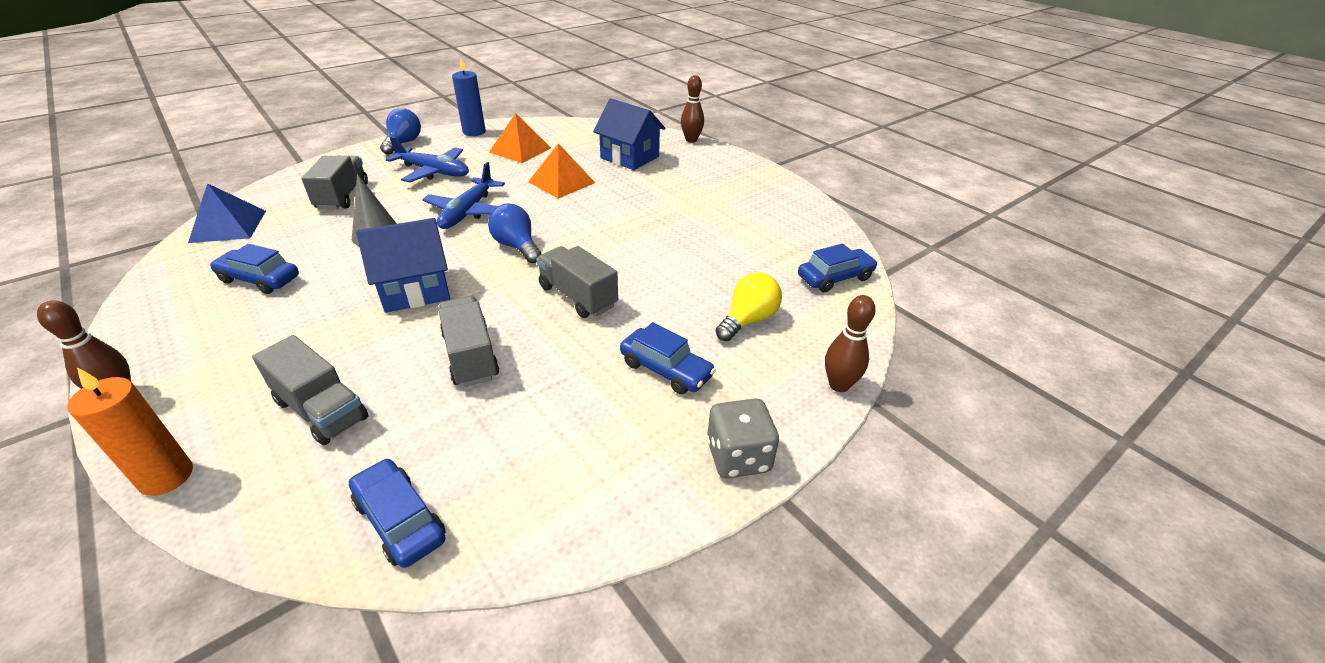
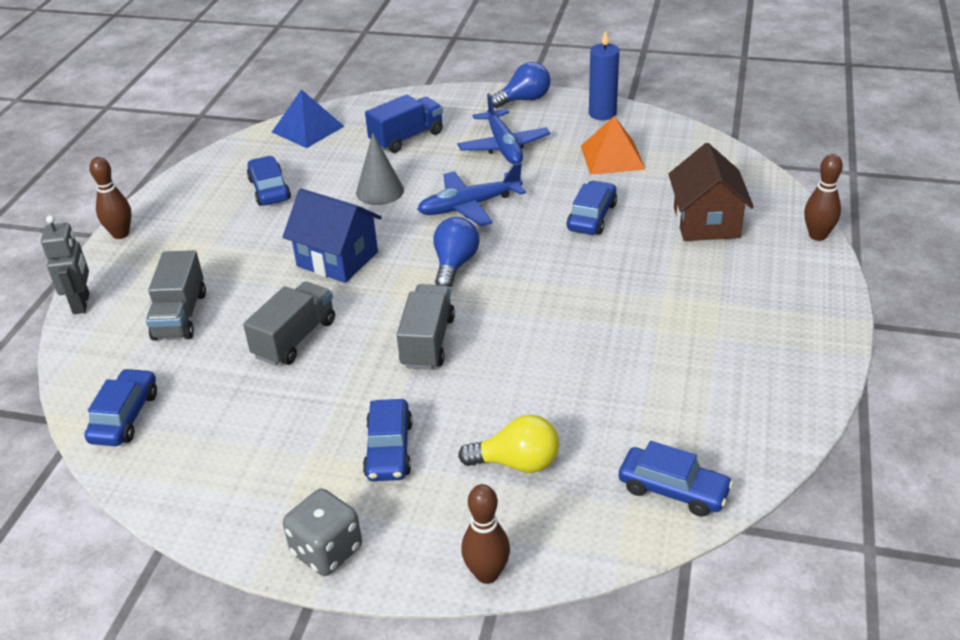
camera: 55 degrees right, 0 degrees up
(166, 477) = (81, 303): orange candle -> grey robot
(342, 196) = (406, 138): grey truck -> blue truck
(561, 182) = (592, 217): orange pyramid -> blue car
(629, 157) = (706, 222): blue house -> brown house

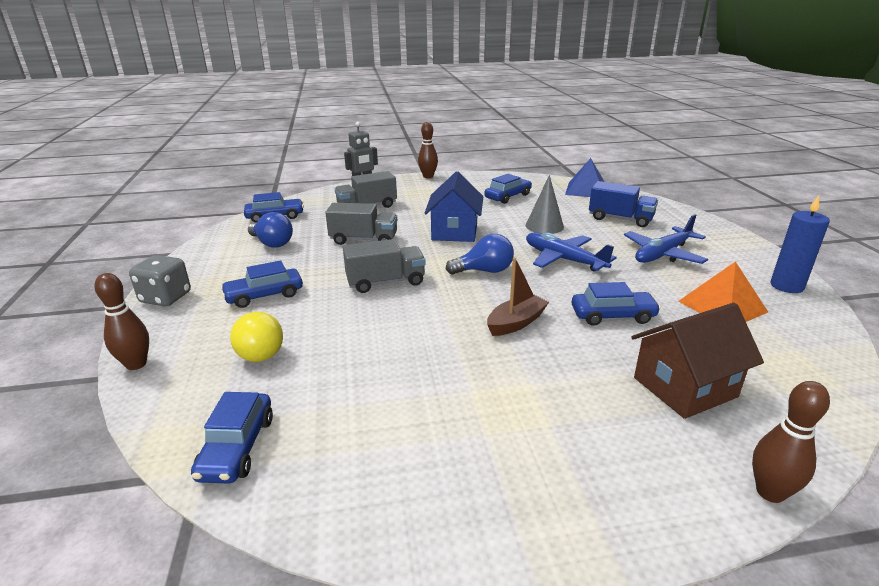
camera: 65 degrees right, 10 degrees down
(524, 100) = (744, 247): blue light bulb -> blue light bulb (272, 243)
(570, 275) = (516, 323): none -> brown boat

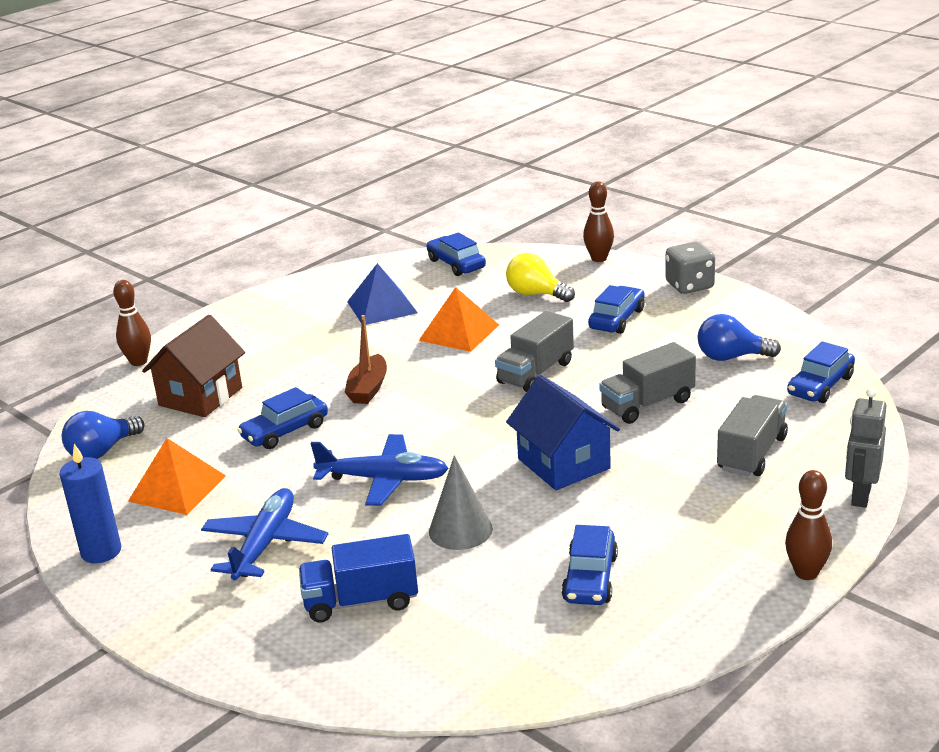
camera: 145 degrees right, 0 degrees up
(381, 342) = (459, 332): none -> orange pyramid
(484, 271) = (456, 425): blue light bulb -> blue light bulb (102, 451)
(586, 190) = (478, 672): blue pyramid -> blue pyramid (382, 307)

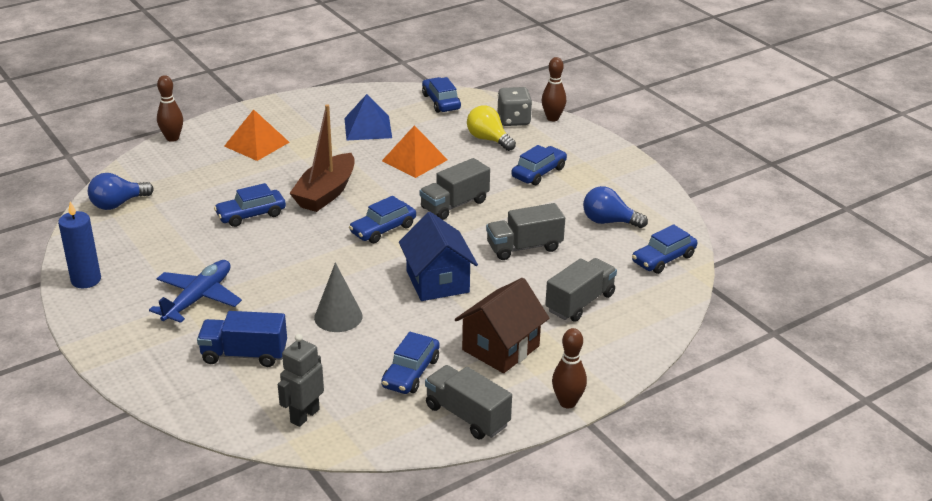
camera: 10 degrees right, 5 degrees up
(177, 488) = (157, 243): orange pyramid -> orange pyramid (256, 144)
(200, 397) = (204, 175): brown house -> brown house (500, 348)
(368, 389) = (326, 193): brown boat -> brown boat, size x1.56
(383, 479) = (302, 267): blue plane -> none
(462, 417) = (383, 229): none -> blue car
(689, 286) = (610, 155): grey dice -> grey dice (513, 120)
(691, 616) = (467, 416): none -> grey truck
(860, 496) = (642, 353): grey robot -> grey robot (304, 415)

